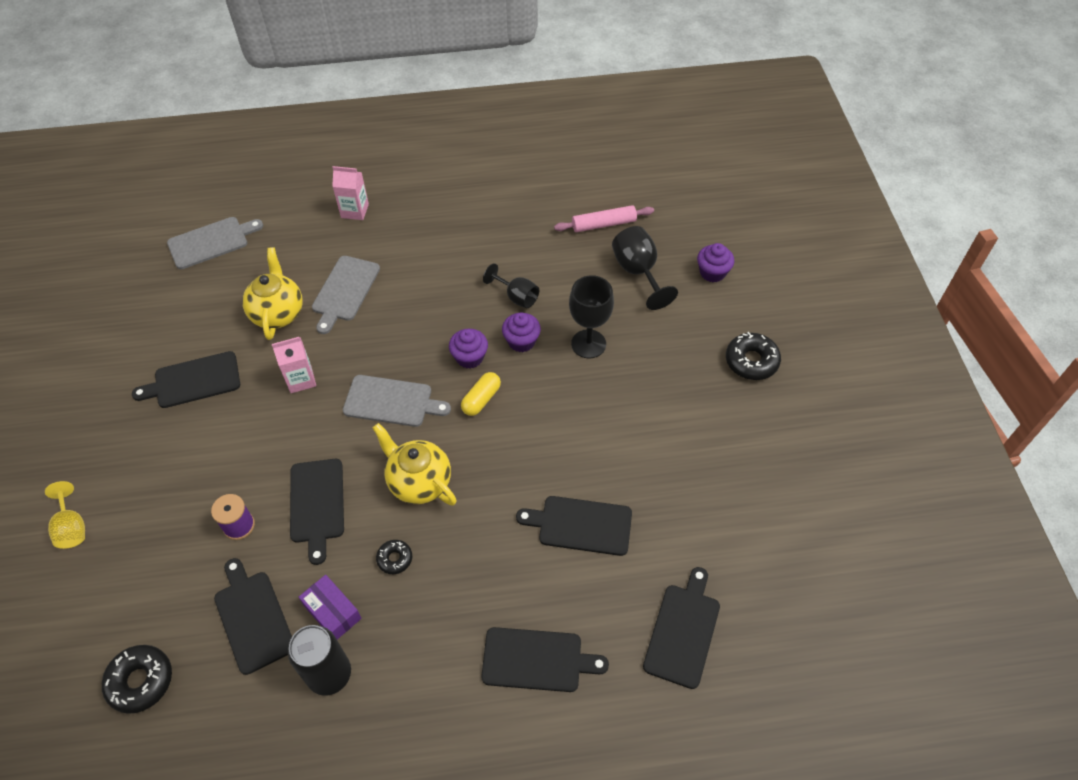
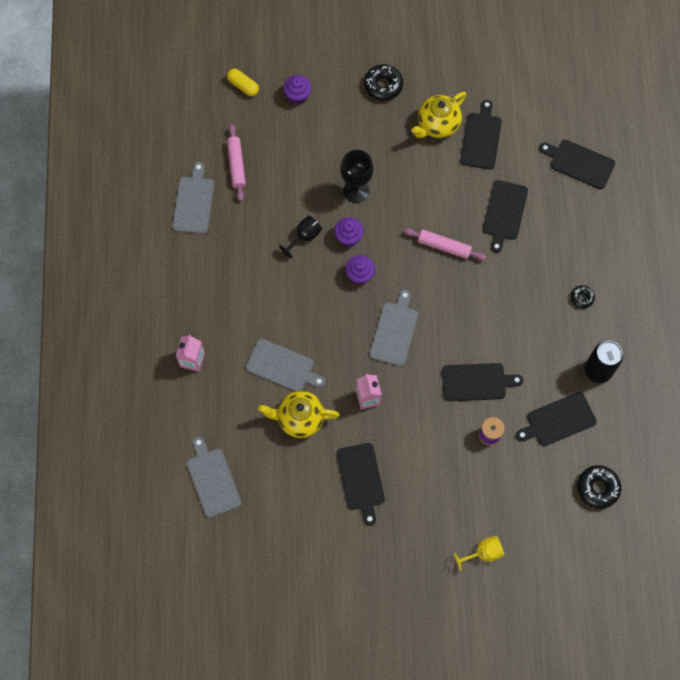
camera: 85 degrees left, 15 degrees up
(332, 612) = (556, 370): purple box -> none
(395, 559) = (521, 330): black donut -> black donut (582, 298)
(419, 482) = (464, 313): yellow teapot -> yellow teapot (437, 125)
(481, 399) = (398, 268): yellow capsule -> yellow capsule (243, 86)
(519, 450) = (444, 246): none -> pink rolling pin
(537, 660) = (593, 248): black cutting board -> black cutting board (481, 138)
(549, 192) = (193, 202): none -> grey cutting board
(638, 272) = (290, 147): black goblet -> none

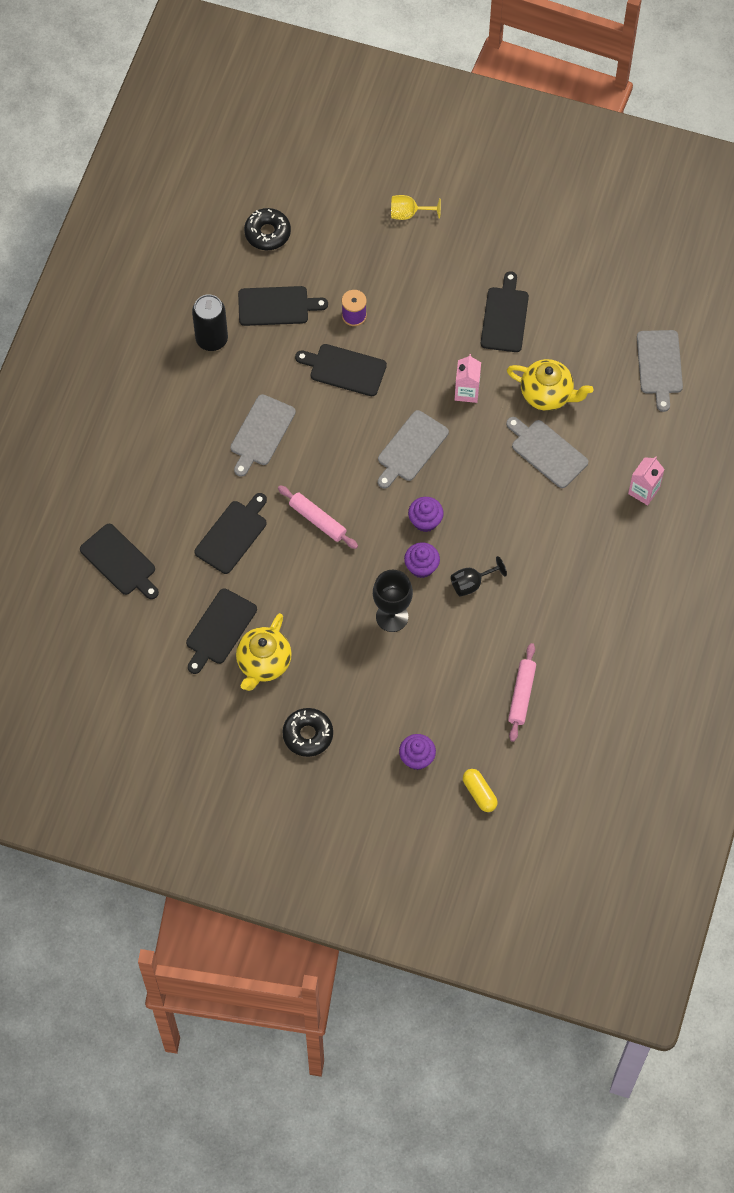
camera: 160 degrees left, 5 degrees down
(193, 202) = (587, 666): grey cutting board -> grey cutting board (261, 433)
(437, 125) = (263, 663): yellow teapot -> yellow teapot turned 135 degrees clockwise
(582, 298) = (192, 416): black donut -> none

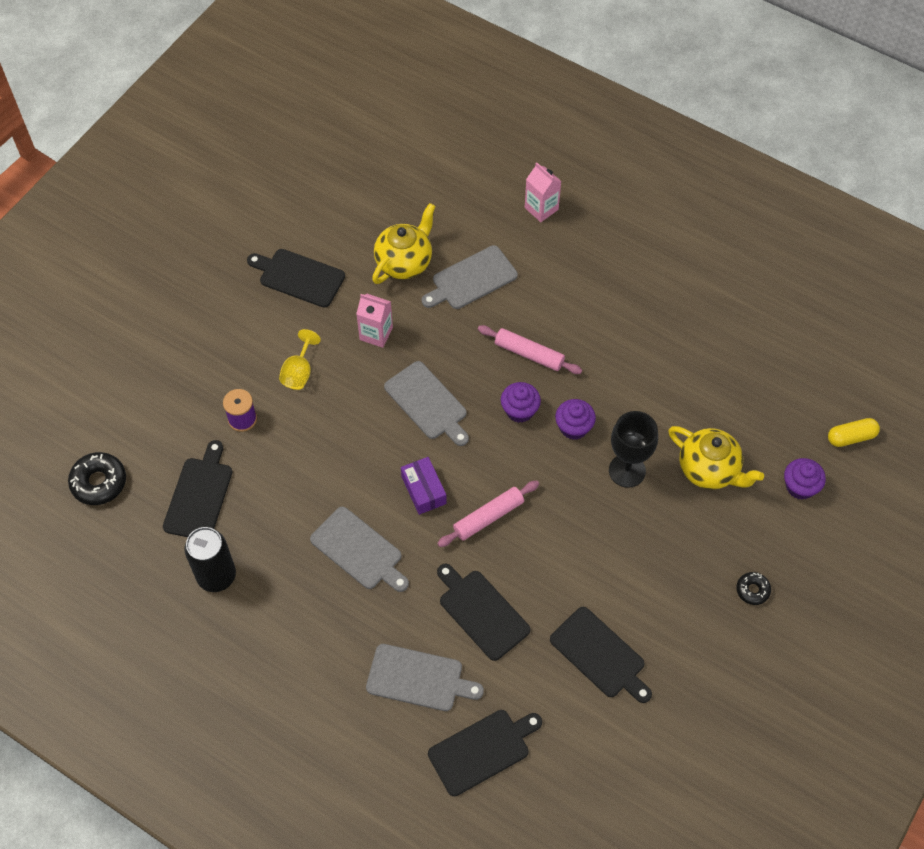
camera: 75 degrees left, 5 degrees down
(263, 663) = (654, 616): yellow teapot -> yellow teapot (709, 470)
(308, 735) = (752, 590): black donut -> black donut, size x0.58
(328, 466) = (423, 490): none -> purple box
(344, 369) = (307, 444): black cutting board -> none
(408, 213) = (135, 335): yellow goblet -> yellow goblet (299, 372)
(471, 583) = (606, 385): black goblet -> none
(521, 695) = (745, 371): pink rolling pin -> pink rolling pin (529, 354)
(659, 365) = (404, 160): grey cutting board -> grey cutting board (419, 678)

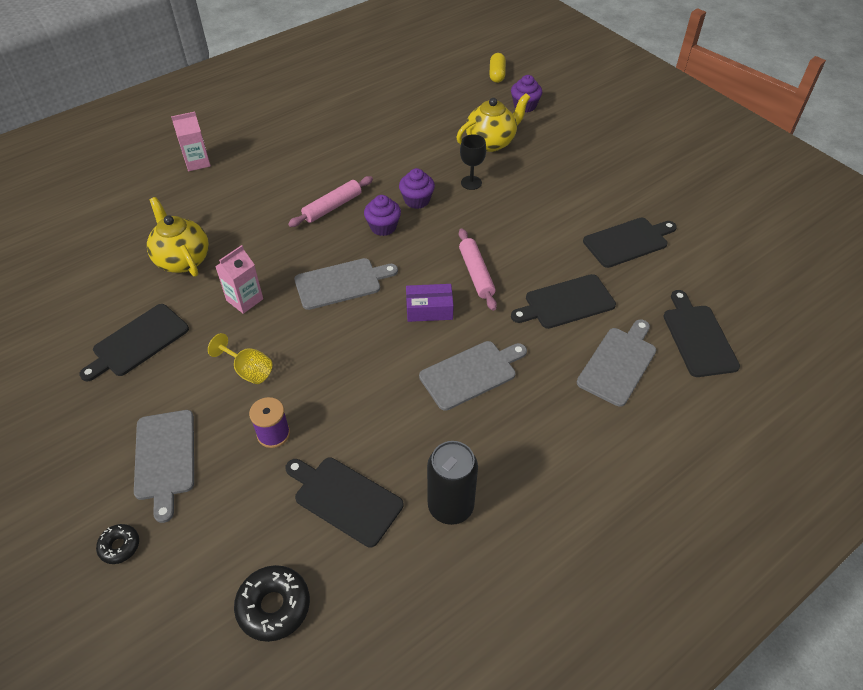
camera: 70 degrees left, 10 degrees down
(471, 279) = (234, 221): grey cutting board -> grey cutting board (165, 458)
(627, 470) = (471, 183): black goblet -> black goblet, size x0.67
(752, 590) = (598, 149): black donut -> black donut (120, 546)

